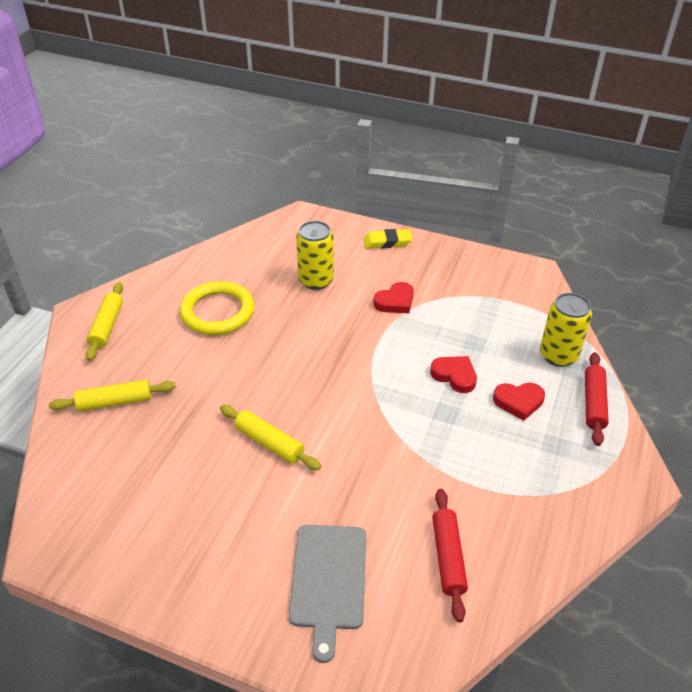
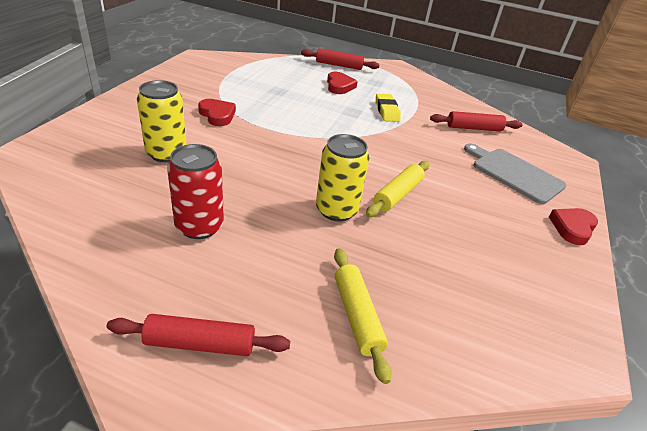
camera: 95 degrees left, 5 degrees down
(107, 326) = (200, 343): yellow rolling pin -> red rolling pin
(217, 312) = (199, 226): yellow ring -> red can
(328, 581) = (514, 174): grey cutting board -> grey cutting board turned 135 degrees counterclockwise
(387, 242) = (120, 108): yellow eraser -> yellow eraser (387, 111)
(454, 376) = (314, 103): red heart -> red heart (572, 228)
(558, 355) = (295, 66): yellow can -> yellow can (336, 210)

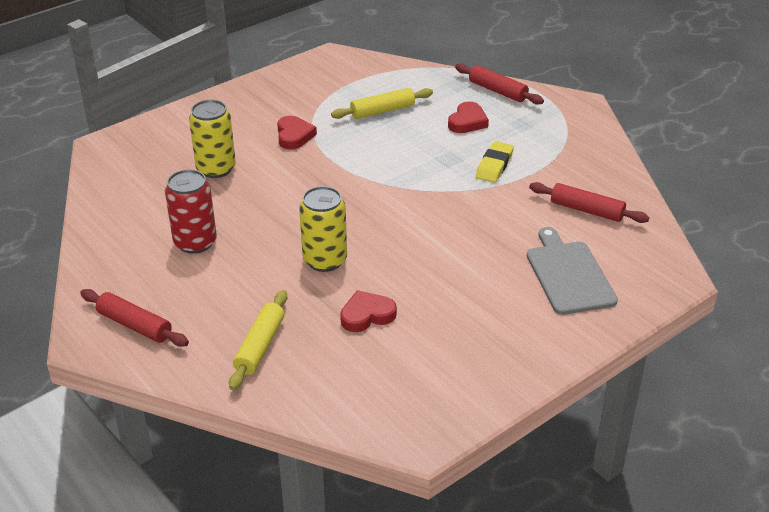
camera: 35 degrees right, 0 degrees up
(397, 194) = (402, 262): yellow rolling pin -> yellow rolling pin (382, 111)
(572, 228) = (562, 346): red heart -> red heart (367, 315)

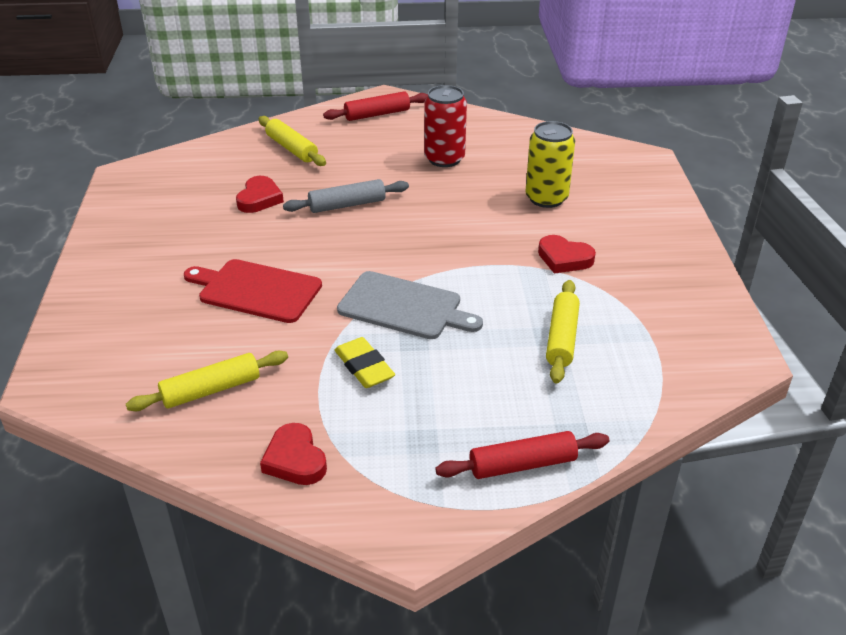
camera: 125 degrees right, 0 degrees up
(325, 260) = (347, 205): yellow can -> grey rolling pin
(467, 122) = (473, 394): red heart -> red heart (295, 459)
(481, 246) = (256, 290): none -> red cutting board
(568, 275) = (152, 320): grey cutting board -> grey cutting board (404, 307)
(586, 210) = (211, 390): red rolling pin -> yellow rolling pin

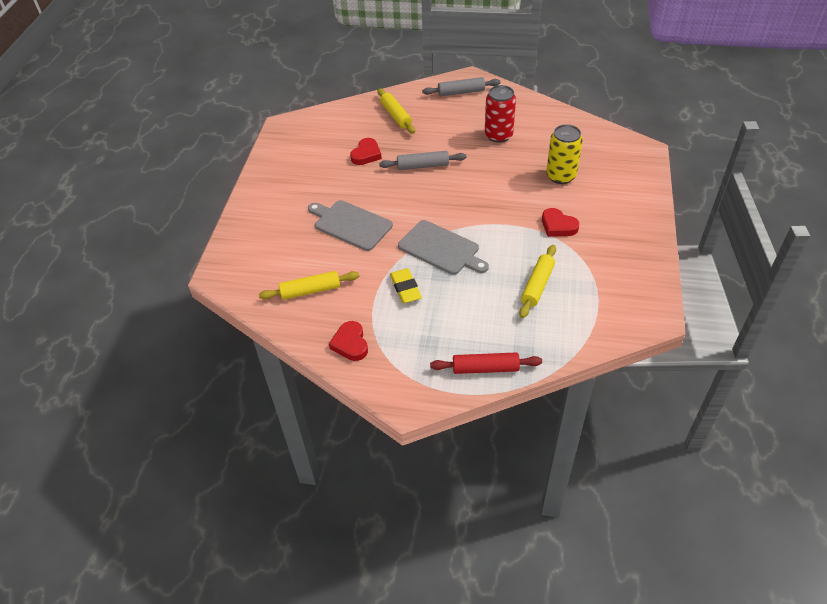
camera: 15 degrees right, 10 degrees up
(256, 290) = (350, 224): red cutting board -> grey cutting board
(377, 114) = (461, 92): red rolling pin -> grey rolling pin

